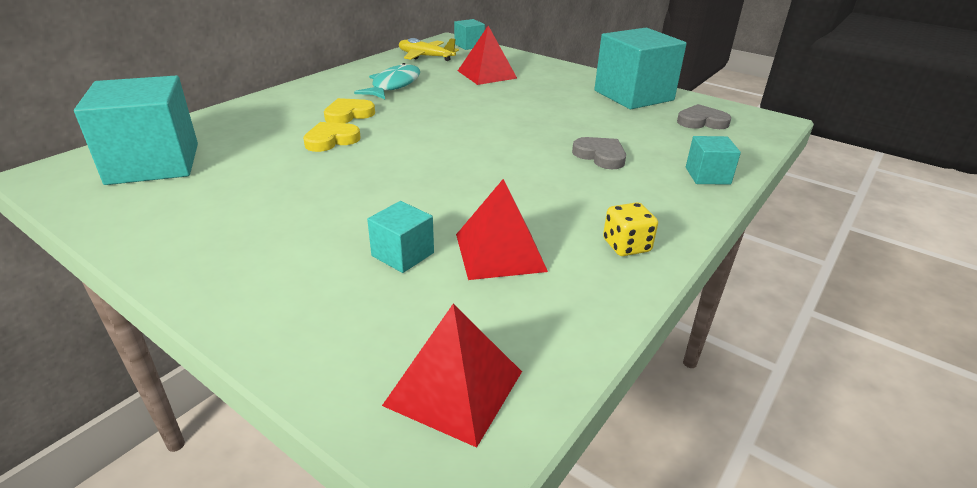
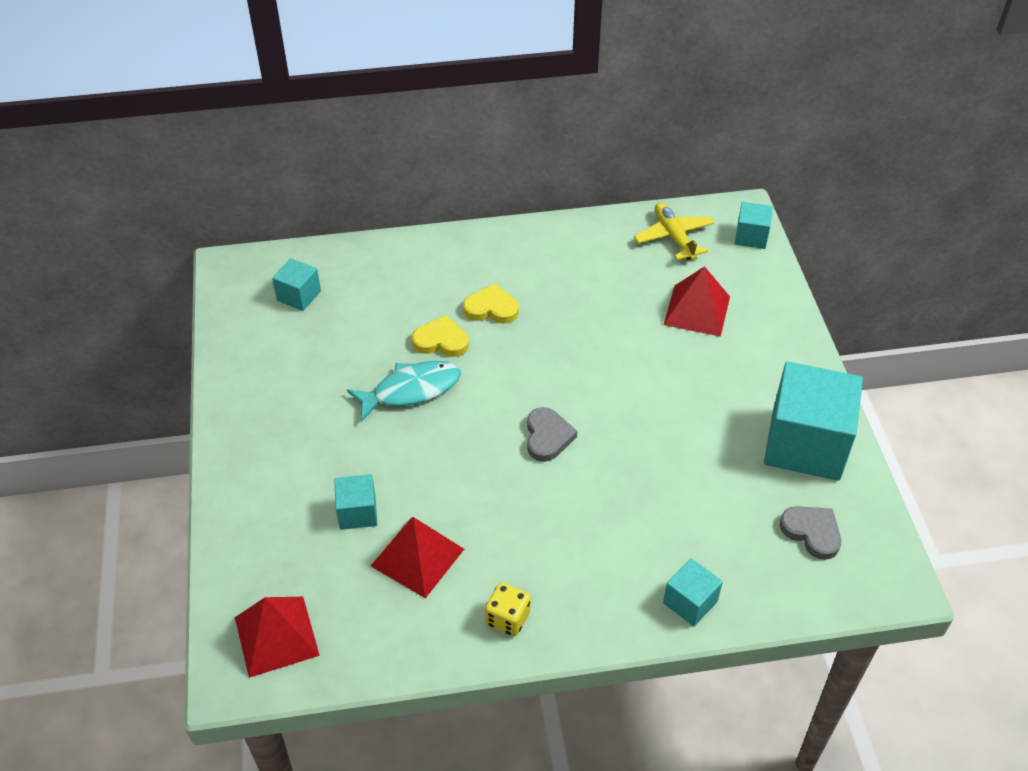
camera: 45 degrees right, 15 degrees up
(154, 163) = (299, 295): turquoise cube -> turquoise cube, size x0.48
(394, 85) = (581, 279): turquoise fish -> turquoise fish (411, 390)
(600, 156) = (632, 510): grey heart -> grey heart (547, 437)

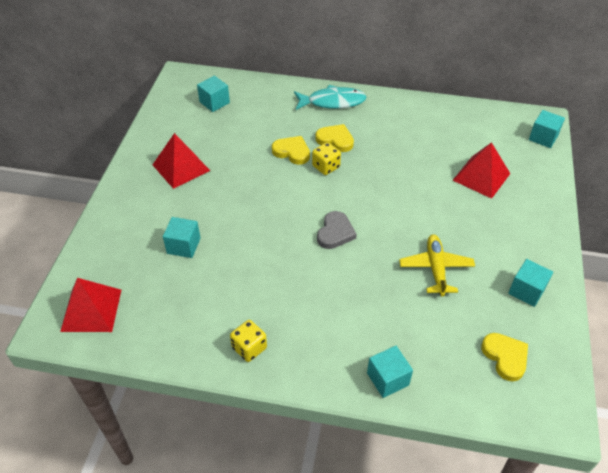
camera: 20 degrees right, 0 degrees up
(411, 390) = (257, 178): turquoise fish -> turquoise fish (333, 102)
(417, 557) = (208, 287): red pyramid -> red pyramid (181, 167)
(495, 350) = (326, 167): none -> yellow dice
(673, 237) = (485, 125): yellow plane -> yellow plane (436, 268)
(805, 444) = (526, 291): turquoise cube -> turquoise cube, size x0.48
(812, 532) = (505, 357): grey heart -> yellow heart

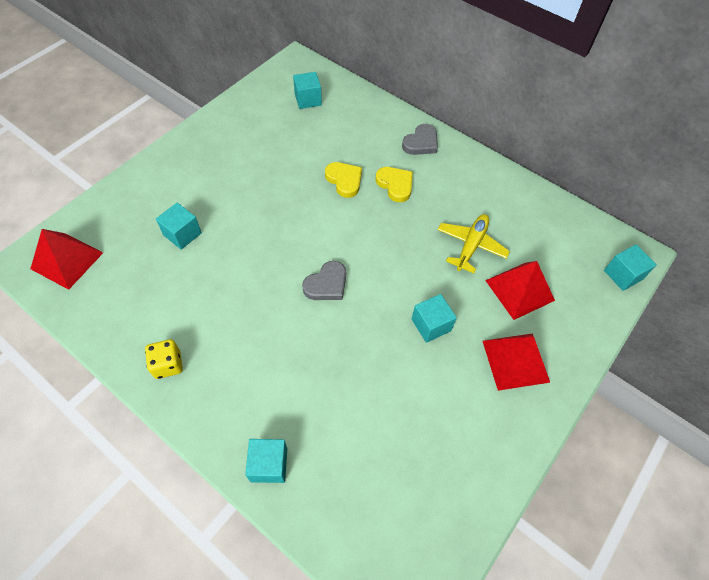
camera: 25 degrees right, 10 degrees up
(181, 167) = (233, 154): red pyramid -> red pyramid (515, 361)
(326, 167) = (366, 210): yellow dice -> none
(333, 102) = (421, 143): turquoise fish -> grey heart
(436, 268) = (399, 370): yellow plane -> yellow plane (471, 246)
(505, 357) = (402, 505): yellow heart -> none
(526, 291) = (477, 443): turquoise cube -> turquoise cube (431, 325)

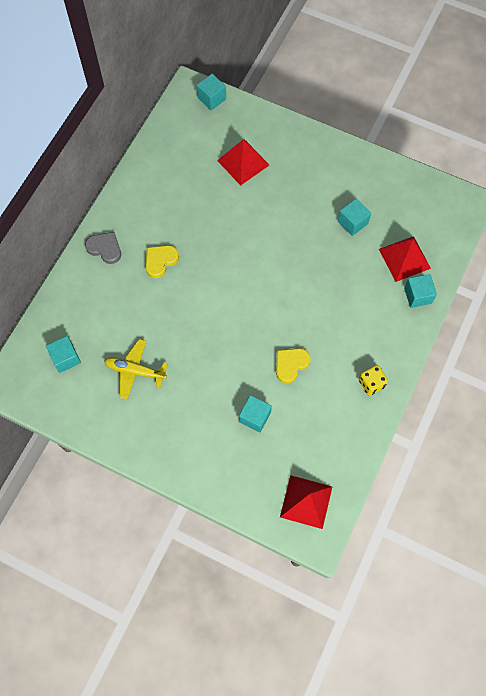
camera: 100 degrees left, 10 degrees up
(326, 284) = (273, 292): grey heart -> none
(344, 180) = (164, 302): yellow heart -> yellow heart (290, 364)
(431, 325) = (288, 216): turquoise cube -> turquoise cube (352, 222)
(471, 246) = (211, 198): yellow plane -> yellow plane (135, 371)
(515, 361) = (301, 162): red pyramid -> red pyramid (404, 258)

